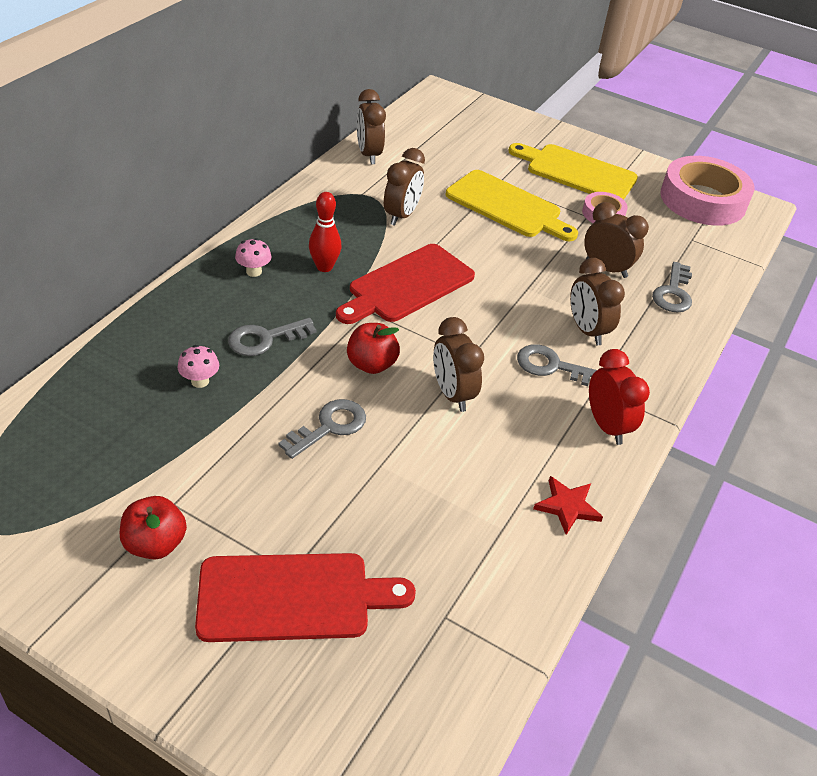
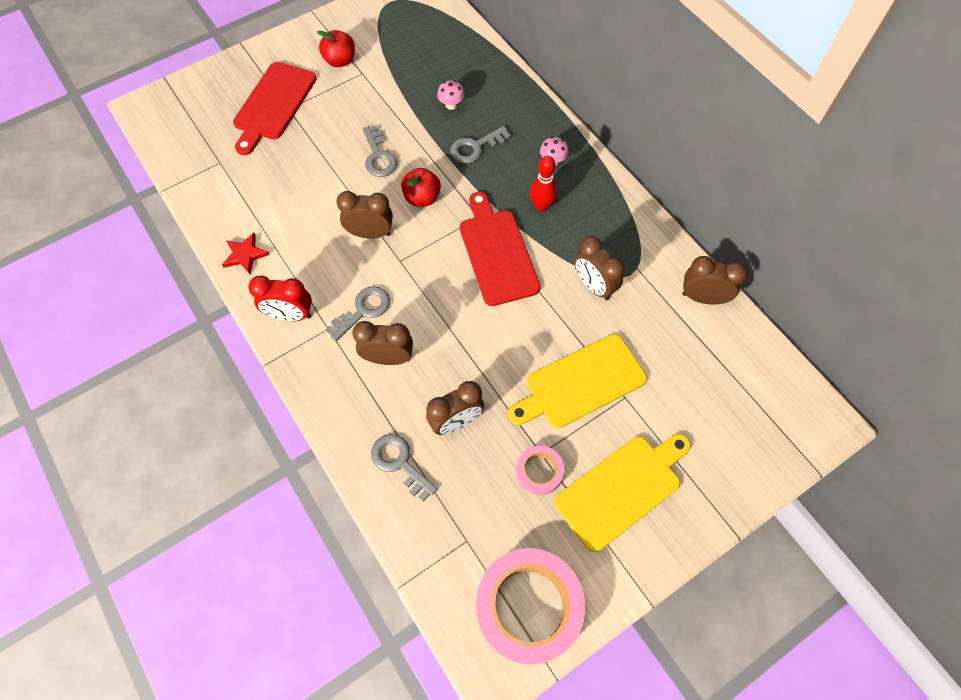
camera: 120 degrees right, 20 degrees up
(265, 339) = (475, 147): grey key -> grey key turned 120 degrees counterclockwise

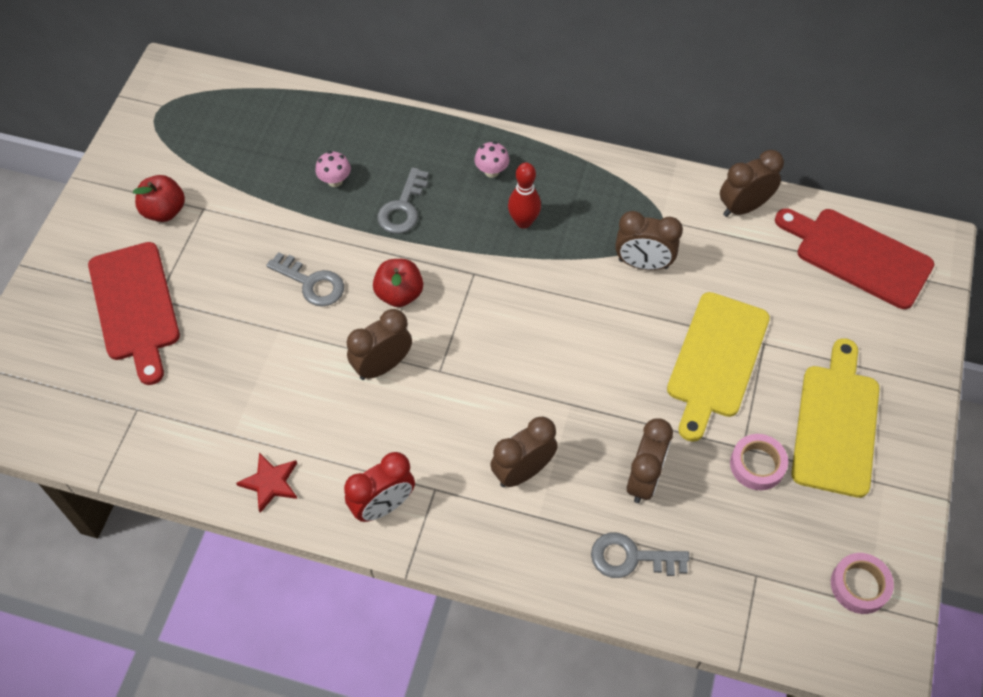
camera: 40 degrees left, 5 degrees down
(363, 310) = (452, 445): grey key -> none
(497, 253) = (526, 296): red cutting board -> red cutting board (858, 256)
(528, 607) = (859, 585): pink tape -> pink tape, size x0.48

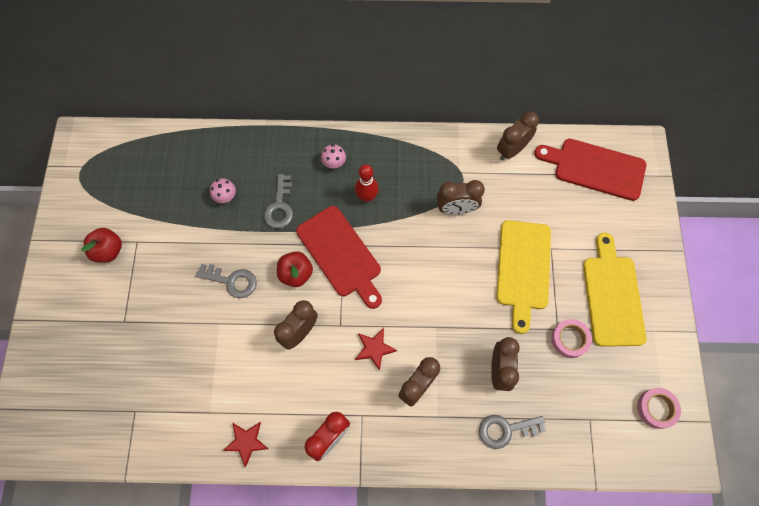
camera: 15 degrees left, 10 degrees up
(135, 306) = (109, 331): red cutting board -> red cutting board (340, 254)
(477, 410) = (374, 349): none -> red star

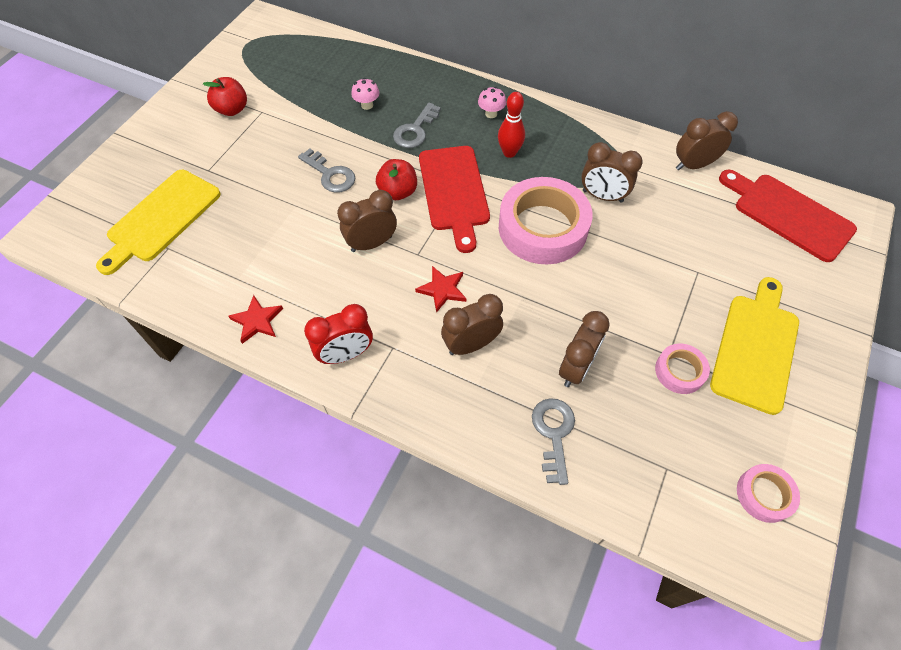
camera: 25 degrees right, 10 degrees down
(424, 258) = (542, 228): none -> pink tape
(506, 430) = (553, 433): grey key -> grey key turned 75 degrees clockwise
(523, 269) = (654, 279): yellow cutting board -> yellow cutting board (161, 218)

